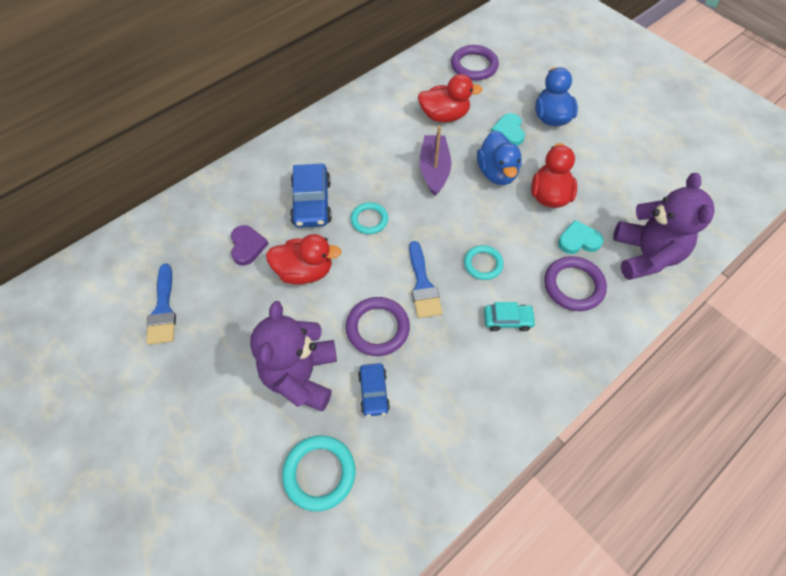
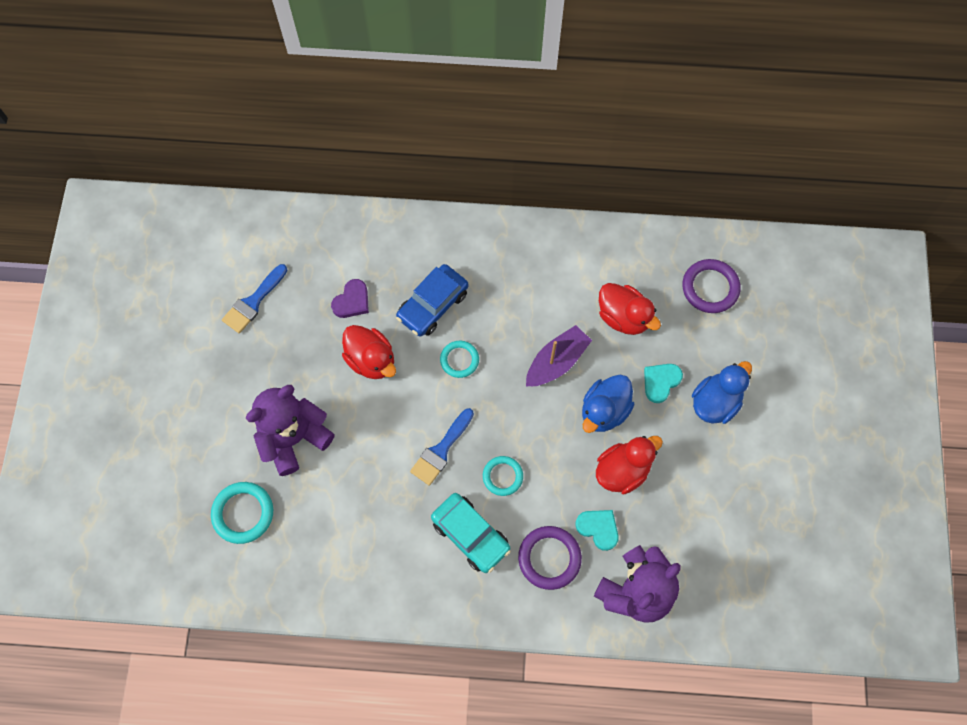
camera: 45 degrees right, 10 degrees up
(374, 392) = (327, 495): blue car -> none
(377, 328) = (376, 452): purple ring -> none
(507, 320) = (470, 535): turquoise car -> turquoise car, size x1.67

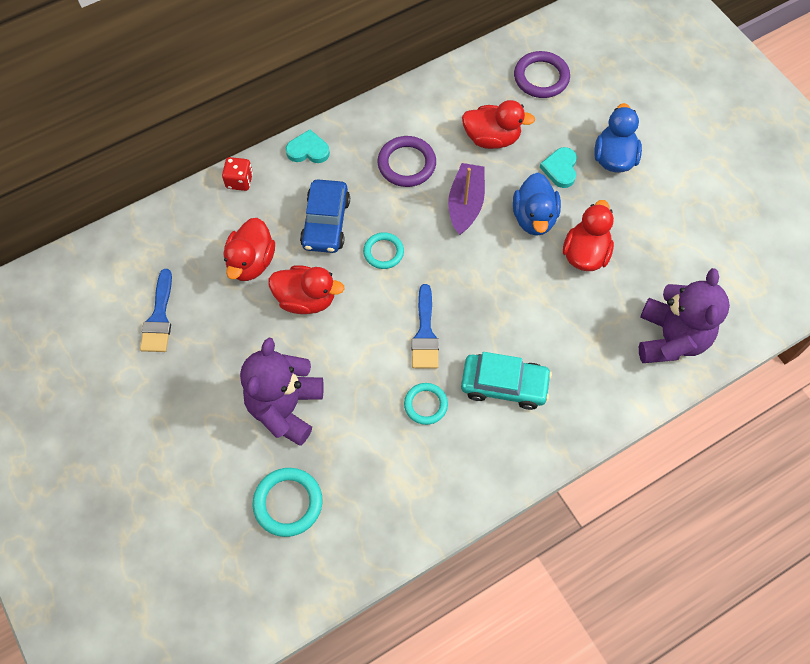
camera: 35 degrees left, 5 degrees down
(352, 301) = (251, 262): purple heart -> red duck
(391, 225) = (239, 181): none -> red dice
(502, 476) = (493, 321): turquoise ring -> turquoise ring (425, 404)
(549, 558) = (583, 360): purple ring -> purple ring (406, 164)
(598, 528) = (603, 310): turquoise heart -> turquoise heart (308, 150)

